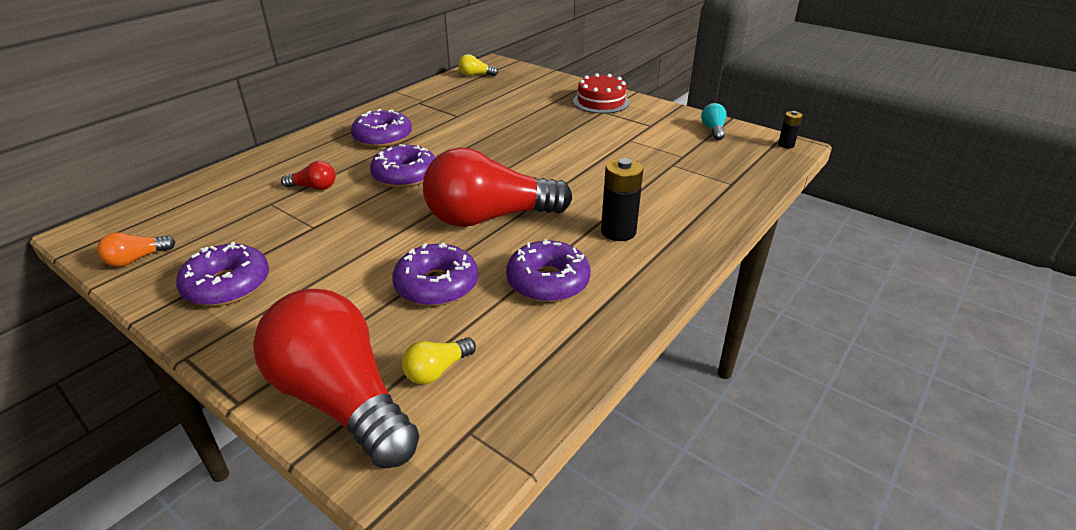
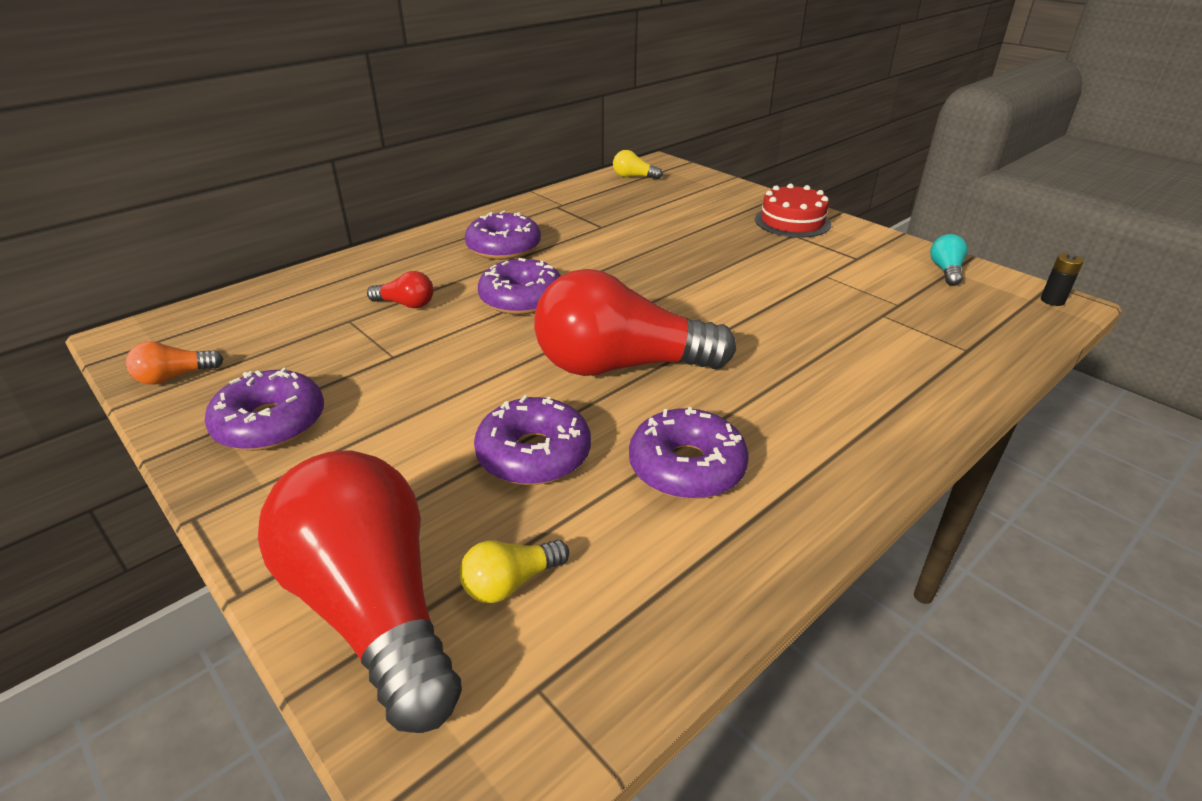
camera: 10 degrees right, 0 degrees up
(618, 231) = (795, 404): black battery -> none

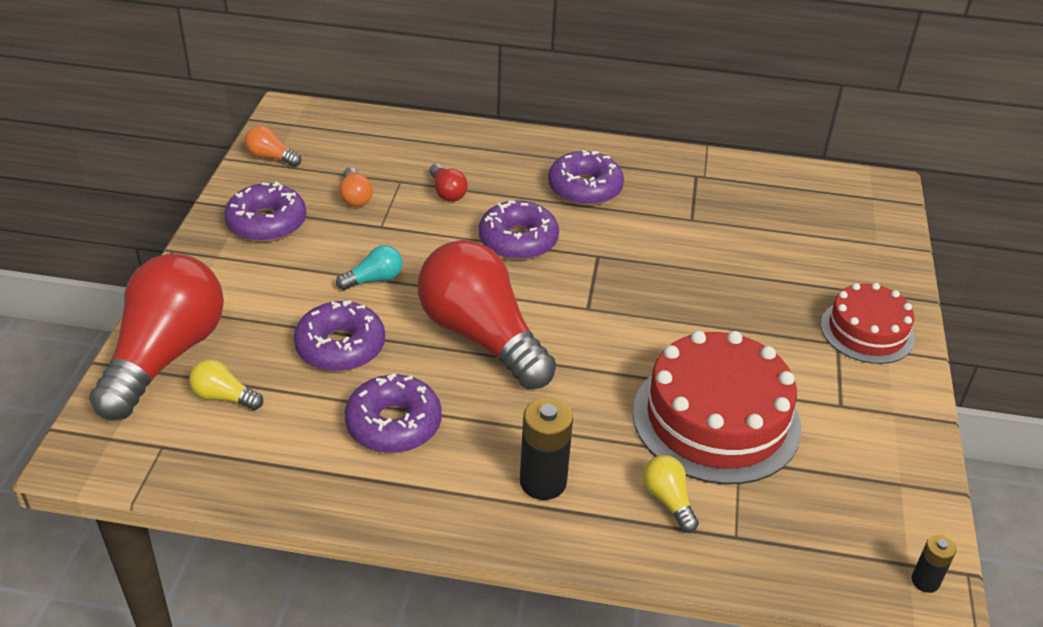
camera: 50 degrees right, 5 degrees up
(328, 353) = (355, 197): none -> orange light bulb
(633, 177) = (824, 187): yellow light bulb -> yellow light bulb (668, 500)
(831, 305) = (716, 419): none -> red cake
(841, 412) = (543, 482): none -> black battery
(945, 271) = (893, 479): turquoise light bulb -> turquoise light bulb (374, 279)

